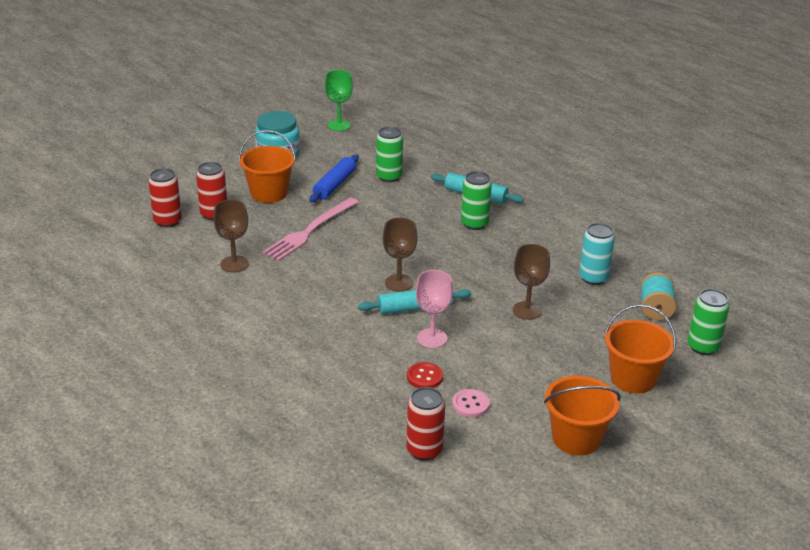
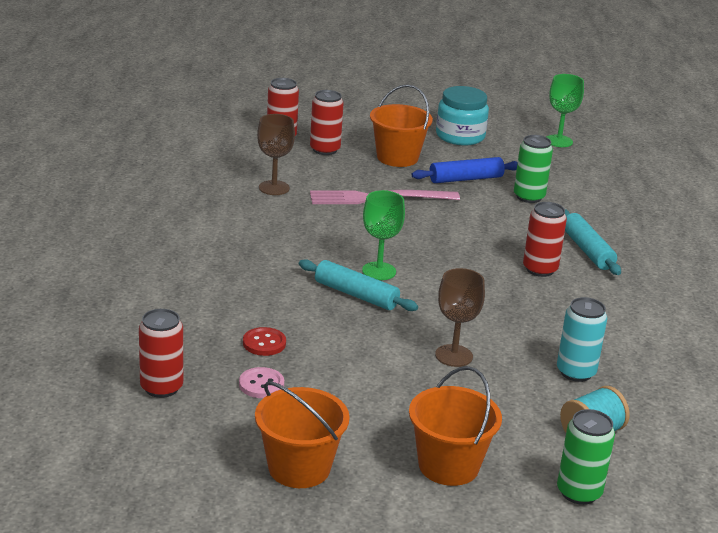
camera: 45 degrees right, 5 degrees down
(399, 283) = (379, 271): brown goblet -> green goblet
(432, 338) = (326, 323): pink goblet -> none
(474, 224) = (540, 269): green can -> red can

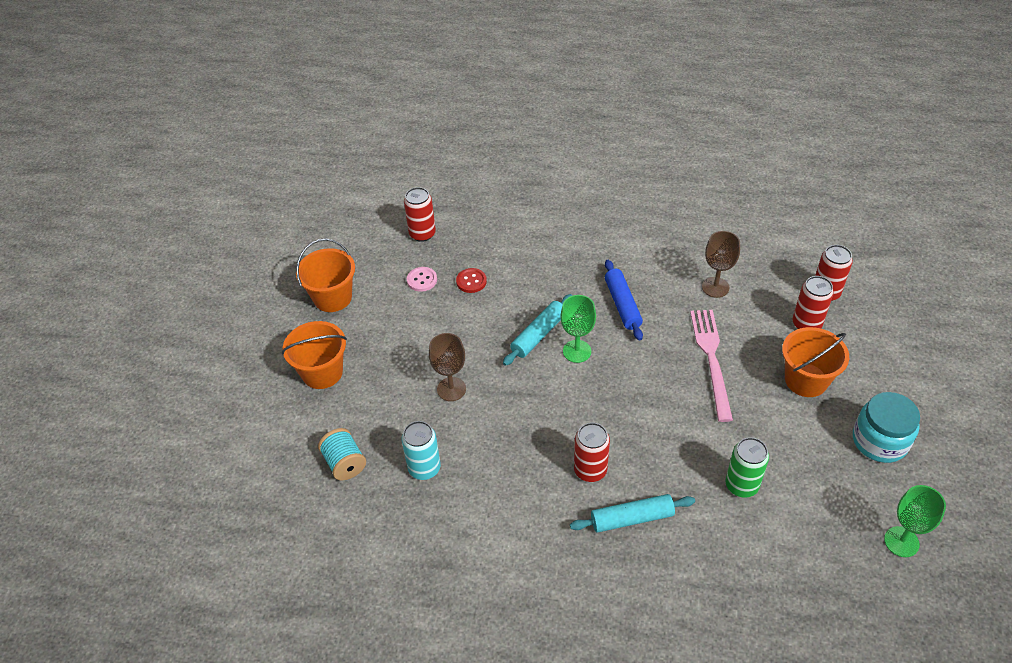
camera: 100 degrees right, 20 degrees up
(466, 179) = (770, 433): blue rolling pin -> blue rolling pin (622, 304)
(579, 492) = (281, 443): green can -> none

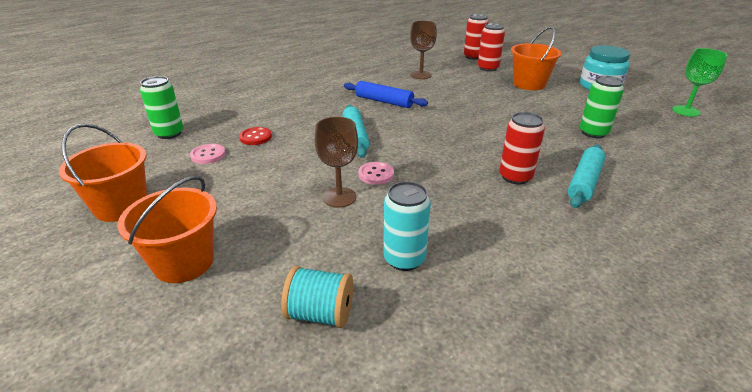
camera: 50 degrees left, 15 degrees down
(422, 234) = (169, 133): red can -> green can
(500, 387) = (376, 174): none -> pink button
(577, 351) = (395, 131): green goblet -> none
(711, 359) = (474, 98): pink fork -> none

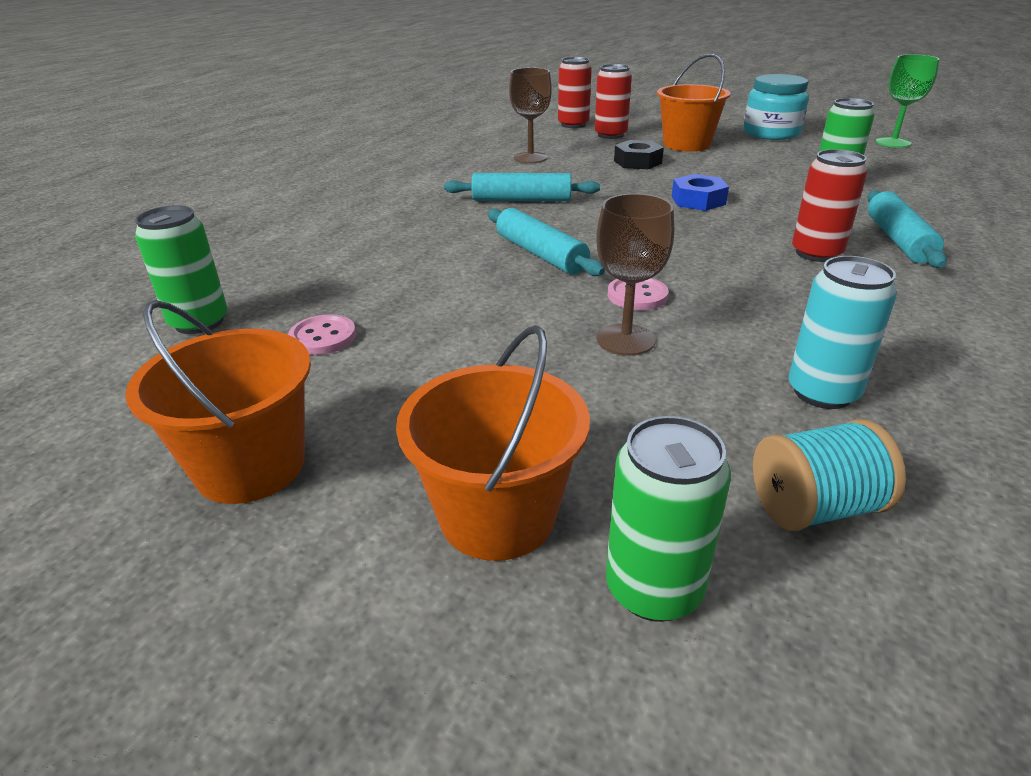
camera: 25 degrees left, 0 degrees up
(205, 319) = (653, 589): none -> green can
(255, 137) = (377, 291): red button -> none
(384, 101) = (521, 200): blue rolling pin -> turquoise rolling pin
(481, 90) = (637, 162): none -> black nut
(486, 124) = (698, 200): none -> blue nut

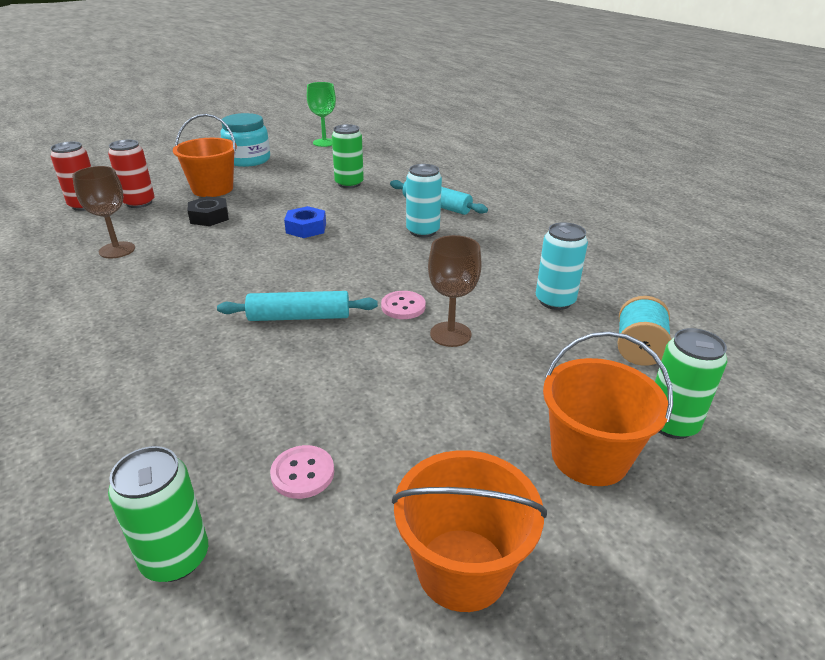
camera: 60 degrees left, 0 degrees up
(521, 200) = (194, 287): turquoise rolling pin -> none
(816, 253) = (422, 231): red can -> turquoise can

